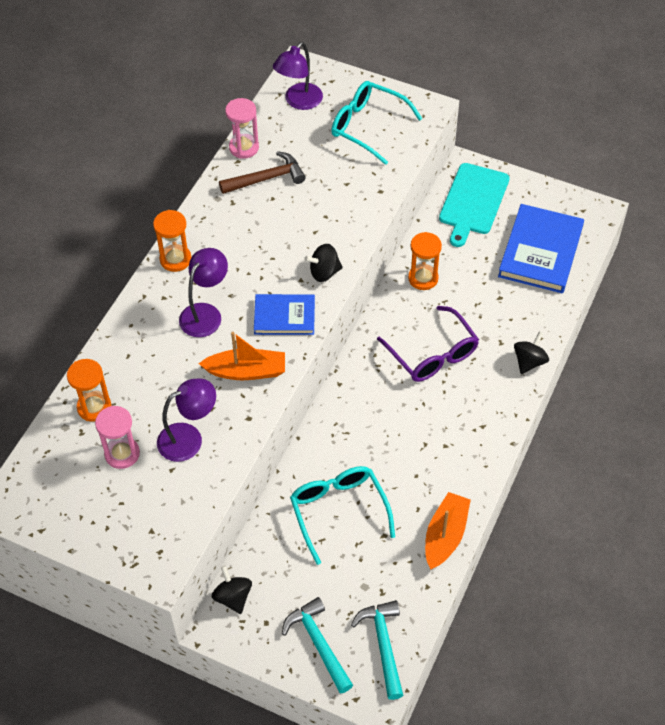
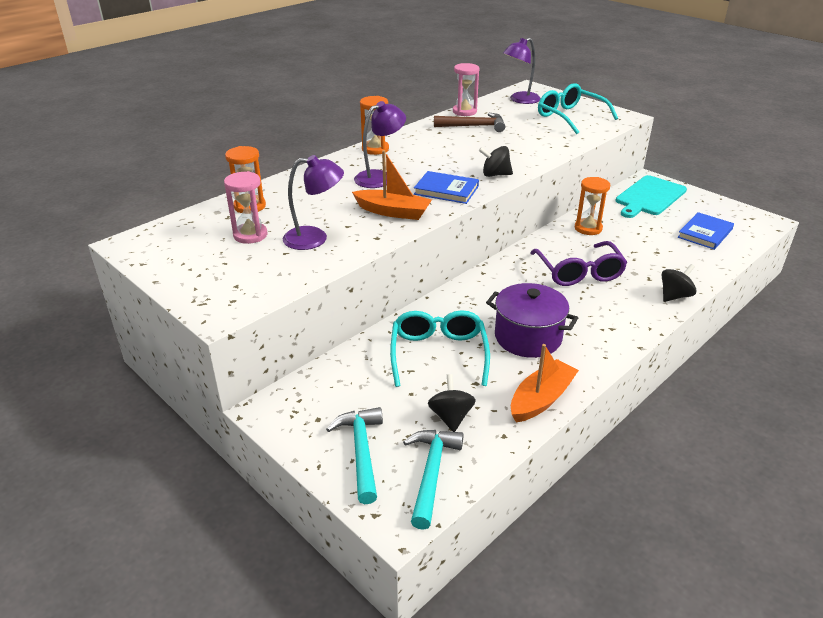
camera: 20 degrees right, 20 degrees down
(233, 597) = (298, 390): black spinning top -> black spinning top (451, 417)
(411, 463) = (528, 337): none -> purple pot
(541, 251) = (705, 233): blue book -> blue book, size x0.61

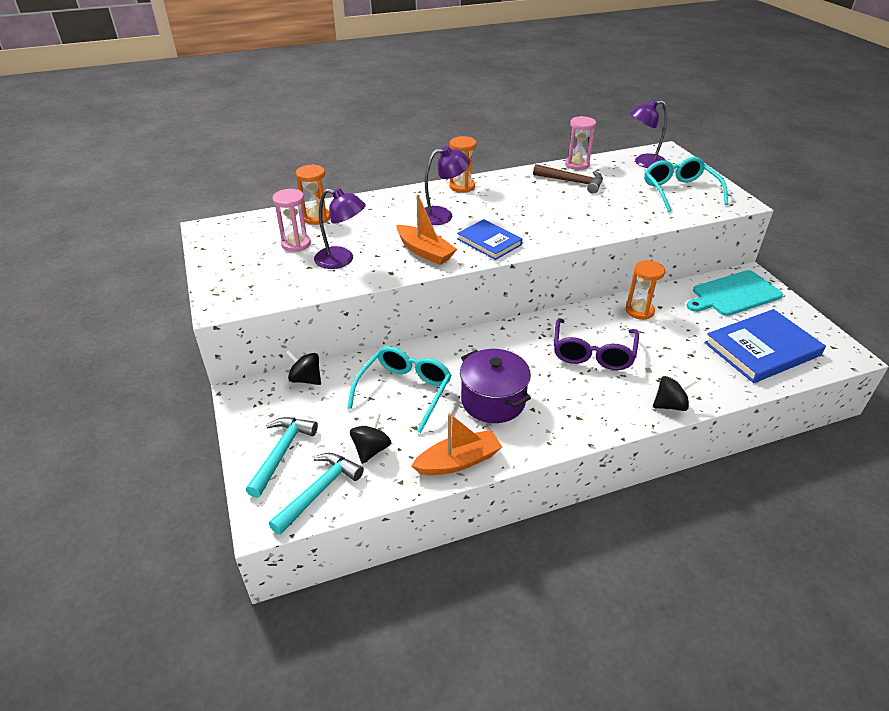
camera: 25 degrees right, 5 degrees up
(495, 175) = (548, 237): black spinning top -> black spinning top (306, 379)
(705, 233) = (762, 349): blue book -> blue book, size x1.65

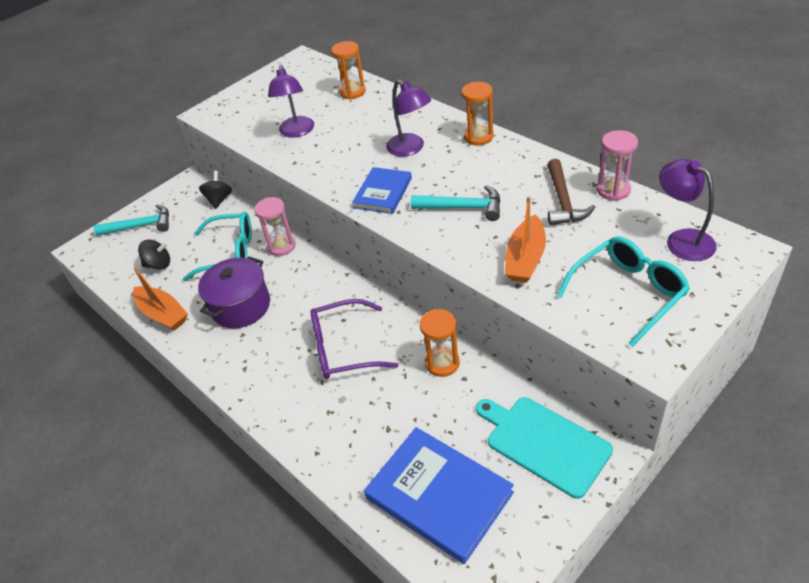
camera: 70 degrees right, 5 degrees up
(296, 244) = (305, 102): pink hourglass -> pink hourglass (281, 246)
(319, 491) = (112, 259): turquoise hammer -> turquoise hammer (463, 208)
(425, 252) = (339, 165): orange boat -> orange boat (525, 259)
(670, 405) = (292, 431): black spinning top -> none

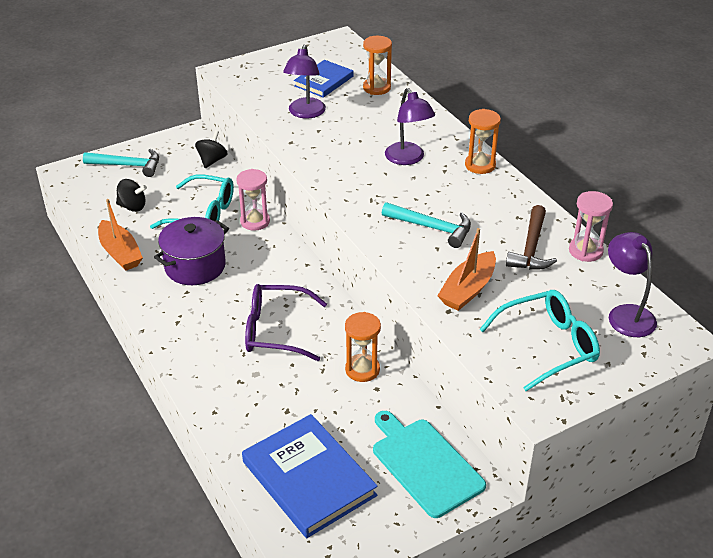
camera: 10 degrees right, 5 degrees down
(383, 193) = (362, 193): blue book -> blue book (324, 81)

